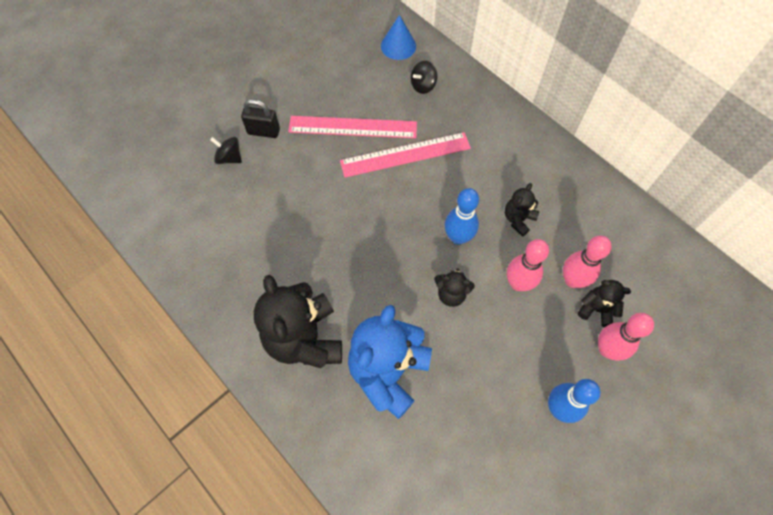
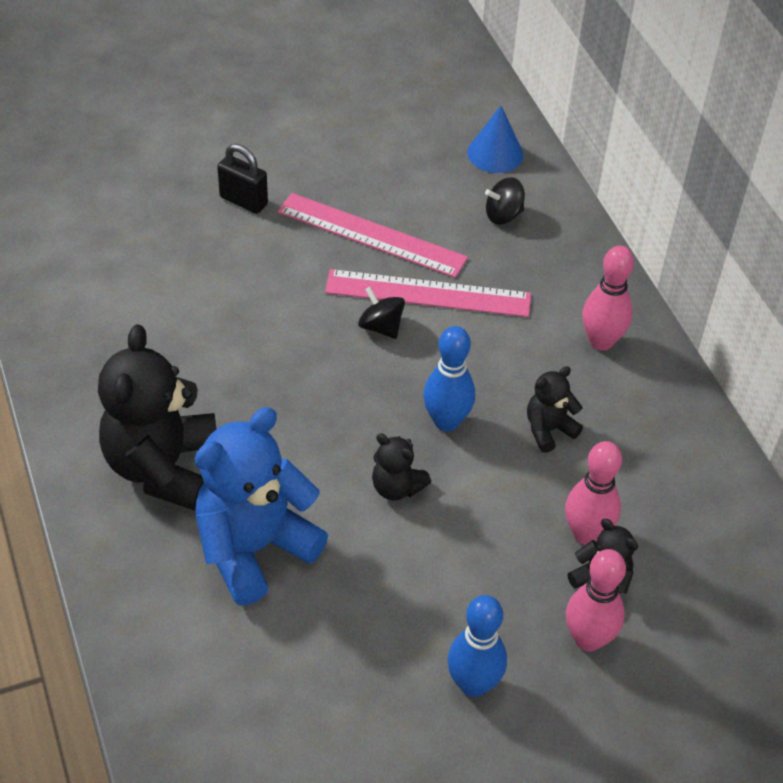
camera: 20 degrees right, 15 degrees down
(229, 158) = (180, 218): black spinning top -> black spinning top (381, 327)
(518, 283) = (502, 509): pink bowling pin -> pink bowling pin (601, 341)

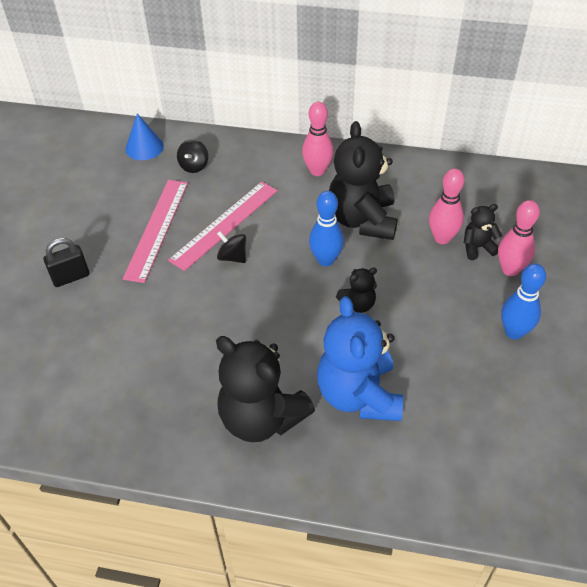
camera: 55 degrees left, 0 degrees up
(371, 235) = (157, 229): pink ruler -> pink ruler turned 45 degrees counterclockwise
(381, 327) = (232, 257): black spinning top -> black spinning top turned 45 degrees clockwise
(548, 430) = (362, 220): black teddy bear -> black teddy bear, size x2.08

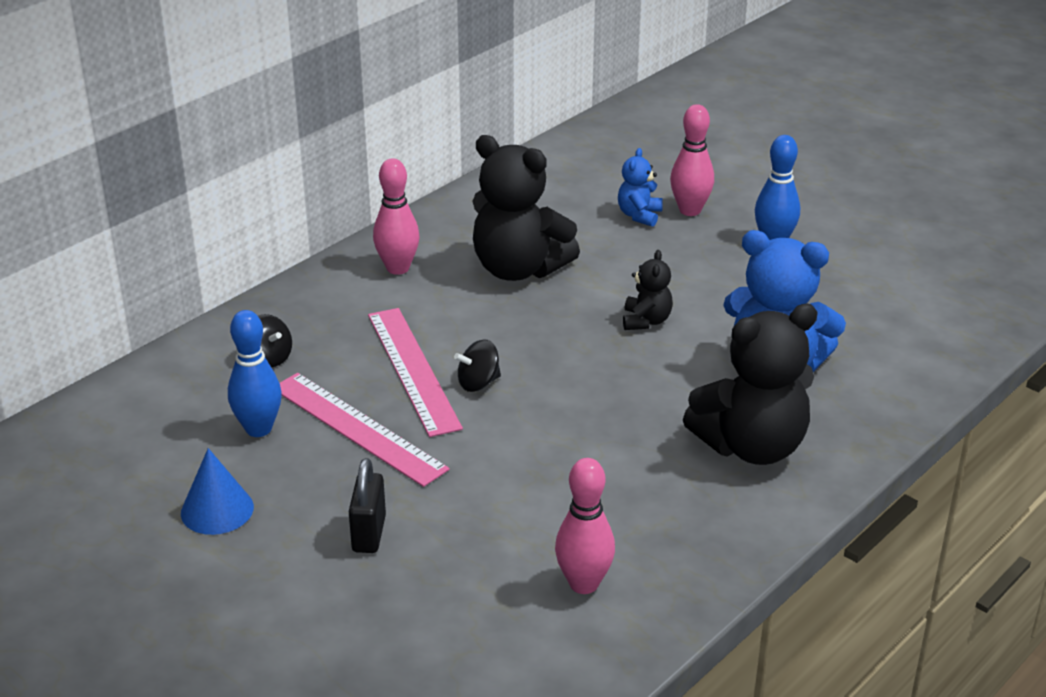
camera: 60 degrees left, 15 degrees down
(144, 147) = (173, 388): blue cone -> blue cone (217, 510)
(326, 260) = (556, 317): blue bowling pin -> blue bowling pin (258, 429)
(442, 238) = (603, 230): pink bowling pin -> pink bowling pin (583, 584)
(477, 247) = (639, 215): black teddy bear -> blue teddy bear

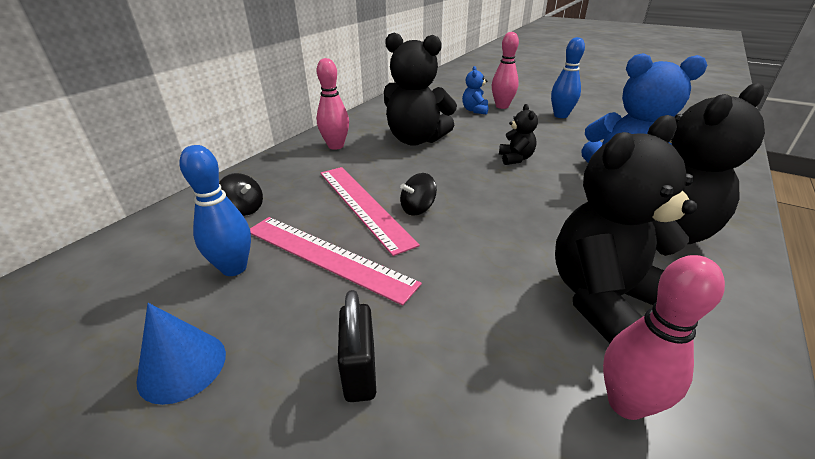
camera: 10 degrees left, 0 degrees up
(628, 506) = (604, 298): none -> black teddy bear

